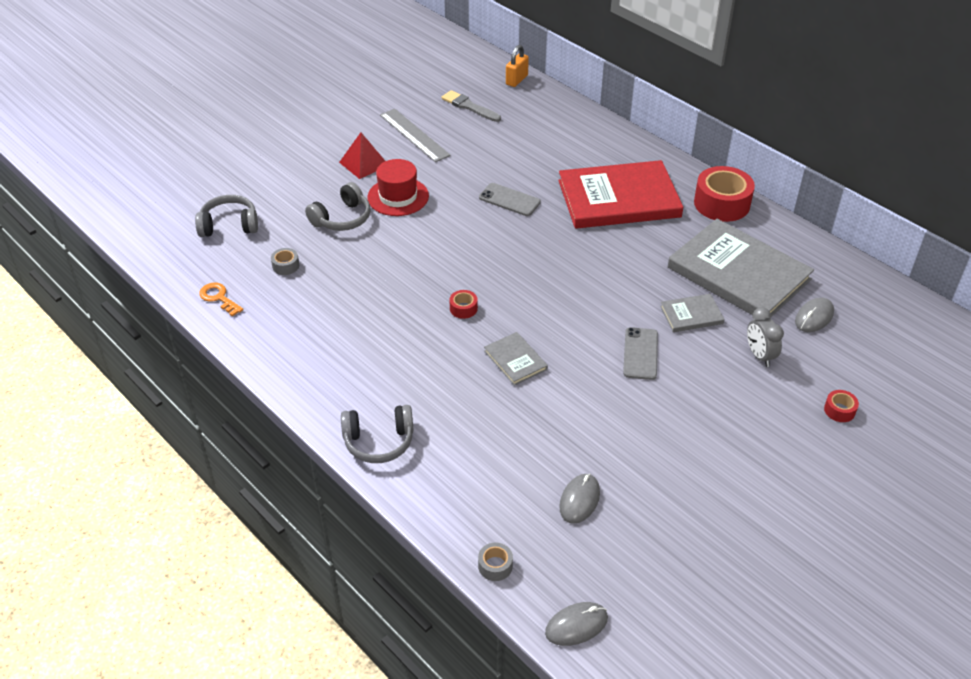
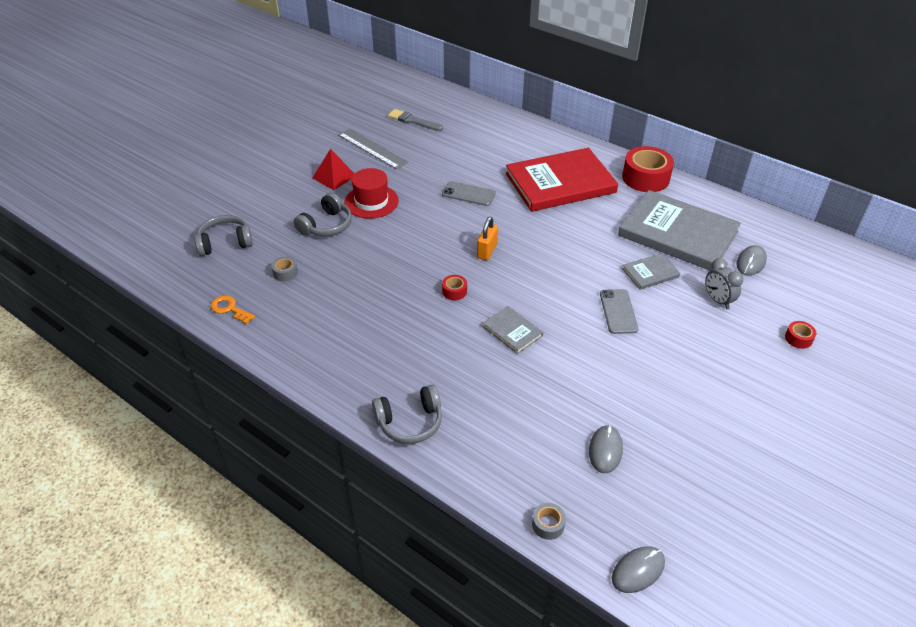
camera: 10 degrees left, 0 degrees up
(516, 80) = (447, 96): orange padlock -> orange padlock (487, 251)

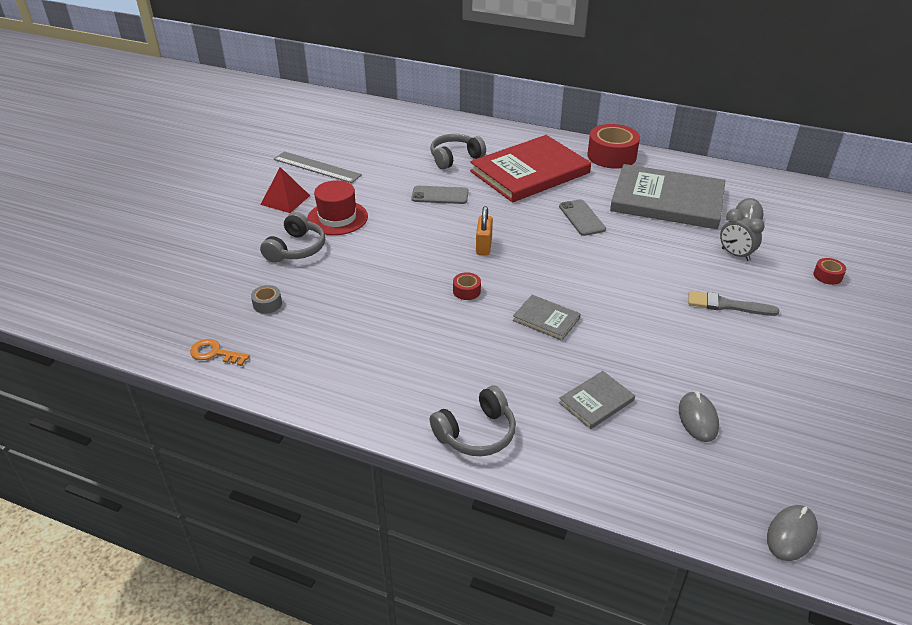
camera: 15 degrees left, 5 degrees down
(225, 243) = (183, 285): grey headphones -> grey headphones (455, 158)
(413, 121) = (350, 136): grey brush -> grey brush (727, 305)
(548, 524) = (675, 508): grey tape -> none
(618, 311) = (645, 281): grey phone -> grey phone (582, 218)
(650, 273) = (658, 240): grey book -> grey book (596, 401)

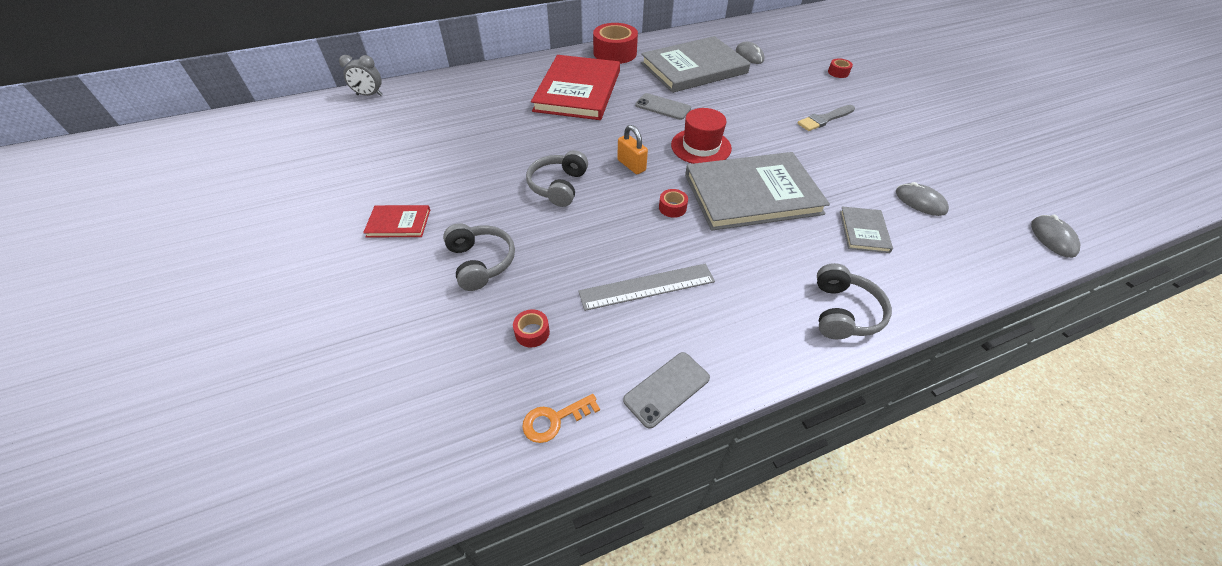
camera: 45 degrees left, 10 degrees up
(267, 304) = (532, 332): grey tape -> red tape
(285, 200) = (399, 223): red pyramid -> red book
(316, 167) = (386, 176): grey ruler -> grey ruler (647, 287)
(337, 218) = (477, 211): red hat -> red hat (701, 147)
(440, 195) = (537, 143): grey phone -> grey phone (666, 389)
(455, 158) = (504, 107): grey headphones -> grey headphones (558, 186)
(546, 319) = (752, 194): grey book -> grey book, size x2.26
(735, 254) = (780, 84): grey clock -> grey clock (369, 95)

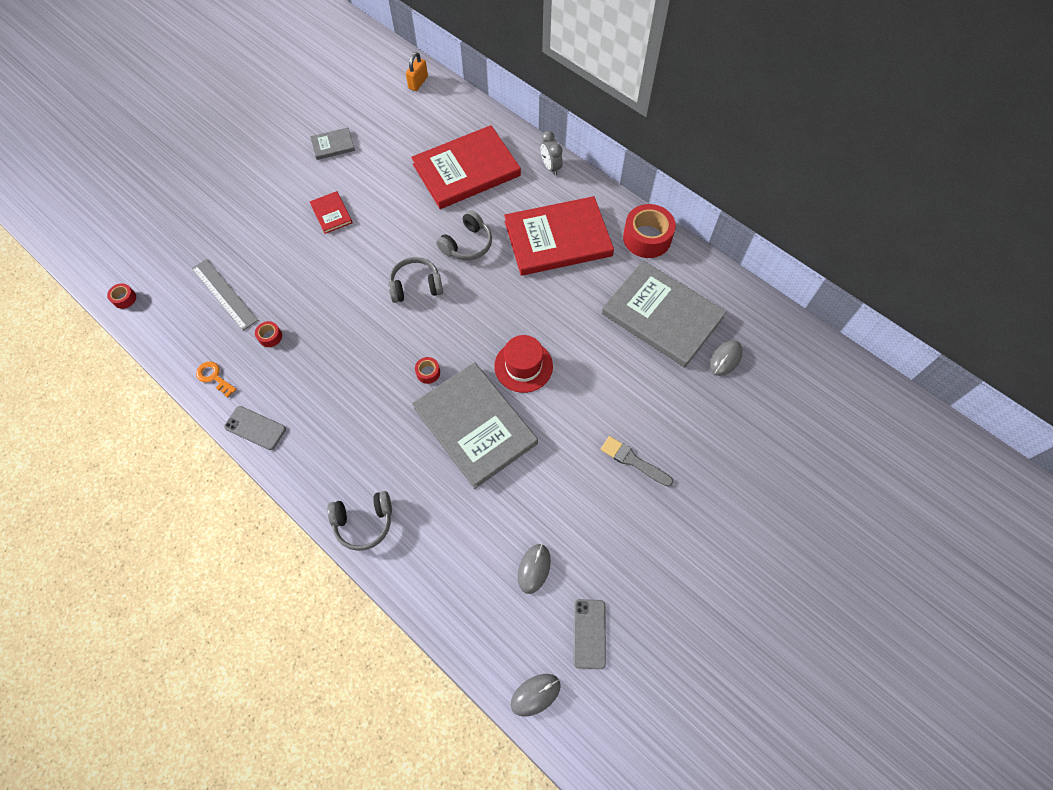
camera: 65 degrees right, 15 degrees up
(369, 95) = (464, 105): grey clock -> grey clock (550, 167)
(448, 115) = (466, 170): none -> red book
(481, 262) = (316, 279): grey headphones -> grey headphones (467, 244)
(631, 165) = (468, 324): orange padlock -> orange padlock (418, 83)
(647, 287) = (335, 386): grey ruler -> grey ruler (224, 294)
(663, 107) = (571, 314): grey phone -> grey phone (589, 633)
(838, 72) = (746, 457): red tape -> red tape (124, 298)
(864, 231) = (467, 524): grey book -> grey book (333, 145)

